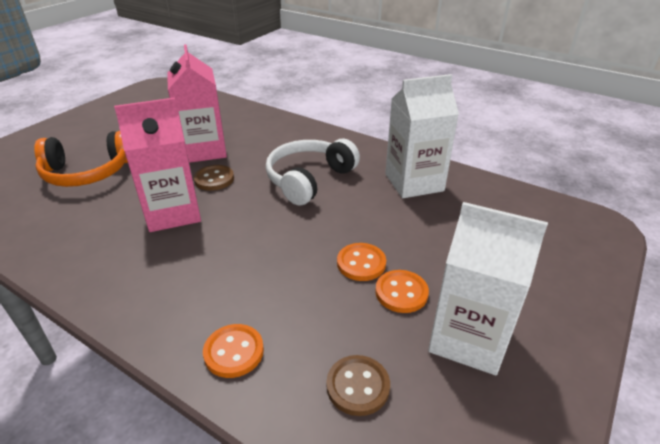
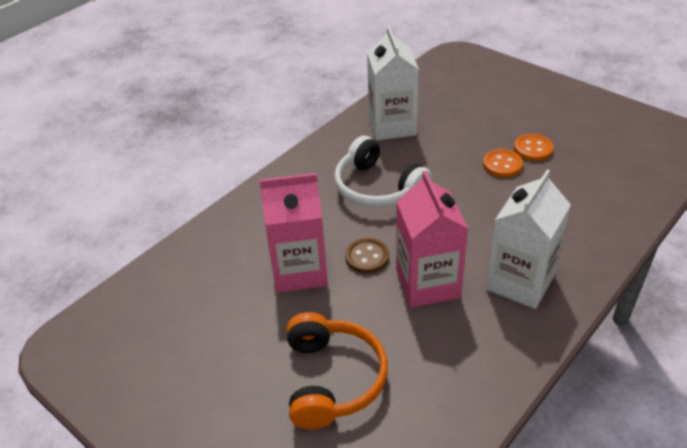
camera: 80 degrees left, 5 degrees up
(234, 352) = (600, 230): orange button -> none
(358, 386) = (617, 175): brown button -> none
(468, 338) = (571, 127): white carton -> white carton (520, 282)

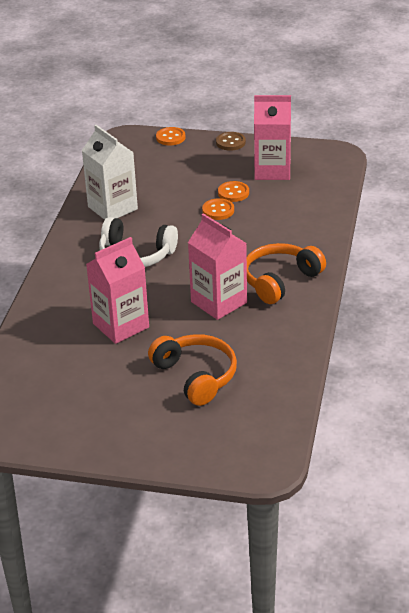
camera: 30 degrees left, 5 degrees down
(367, 257) = (163, 301): brown button -> brown button (230, 142)
(504, 67) = (170, 137): none -> orange button
(520, 282) = (280, 280): white carton -> orange headphones
(595, 136) = (272, 170): none -> pink carton

